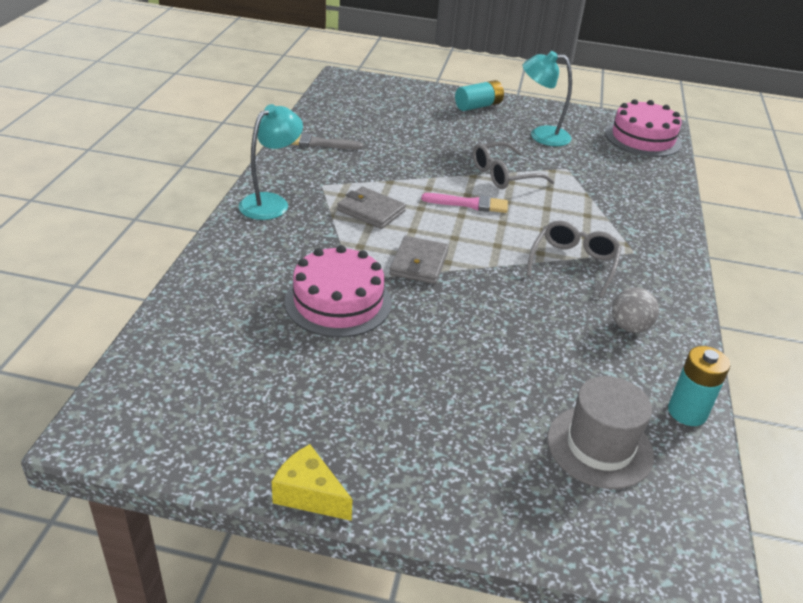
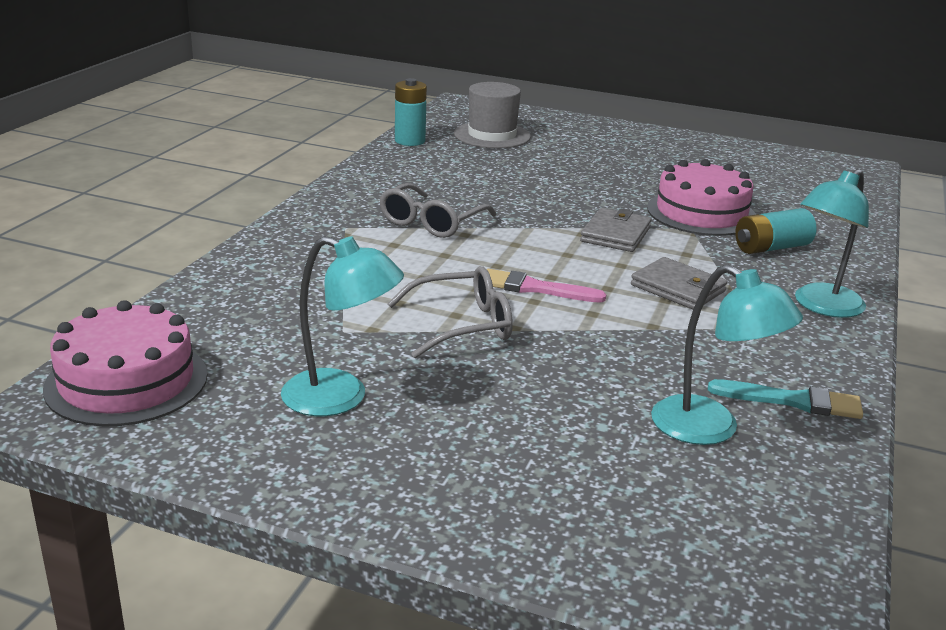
camera: 170 degrees left, 10 degrees down
(309, 494) = (698, 137): yellow cheese -> none
(318, 143) = (792, 401): grey brush -> turquoise brush
(364, 130) = (710, 429): none -> turquoise lamp
(478, 106) = (439, 489): turquoise battery -> turquoise battery (771, 248)
(629, 327) = (412, 179): grey ball -> none

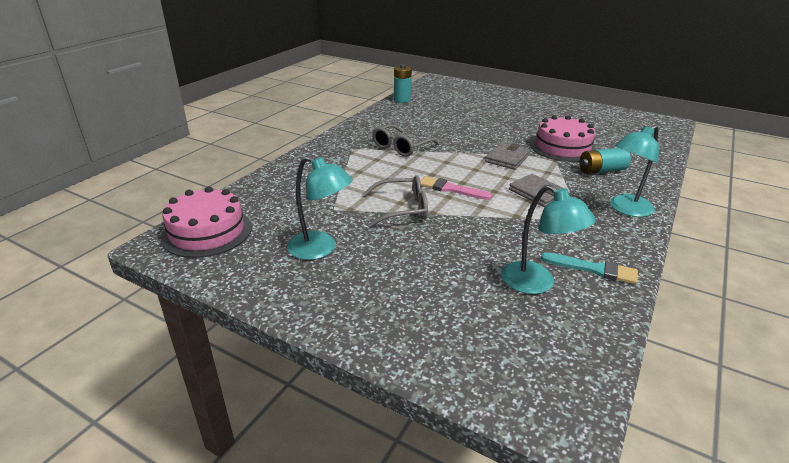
camera: 10 degrees right, 5 degrees up
(492, 135) = (449, 98): grey hat -> none

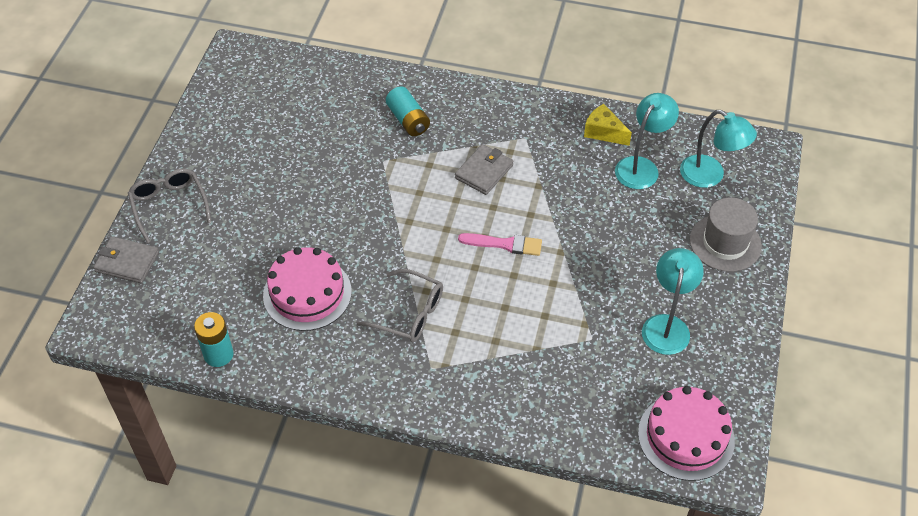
camera: 105 degrees left, 20 degrees up
(402, 209) = (566, 278): grey glasses -> grey glasses (169, 205)
(403, 318) = (725, 243): none -> grey hat
(451, 189) = (504, 244): pink brush -> pink brush turned 90 degrees counterclockwise
(507, 158) = (405, 202): grey wallet -> grey wallet (127, 262)
(562, 147) = (354, 152): pink cake -> pink cake (307, 293)
(593, 269) = (603, 132): turquoise brush -> yellow cheese
(625, 209) = (490, 106): turquoise lamp -> turquoise lamp (710, 176)

